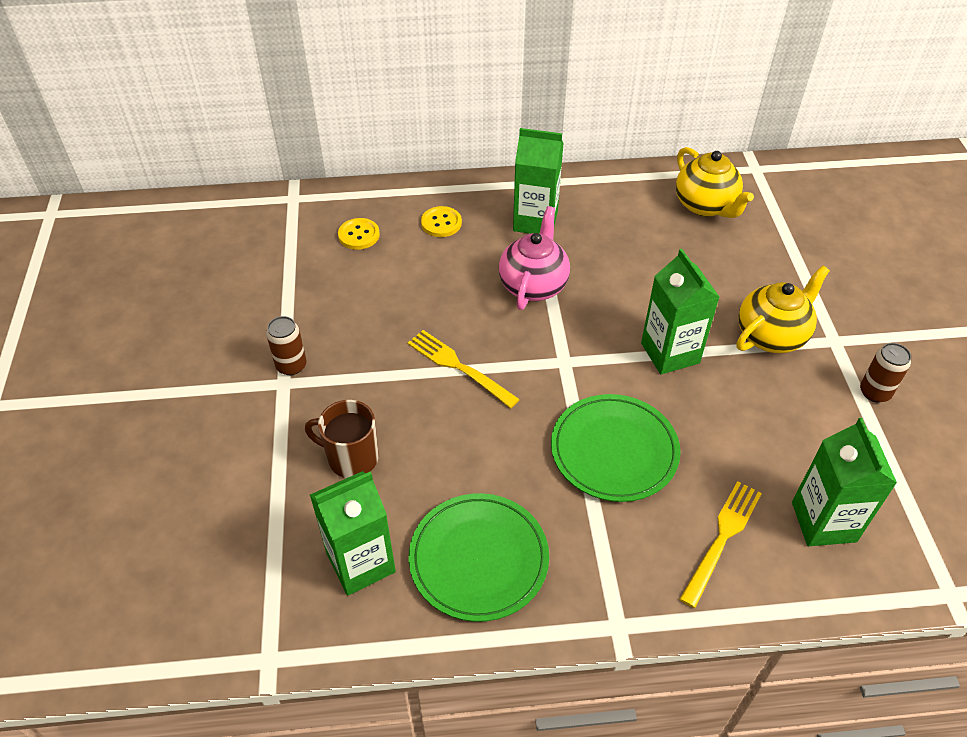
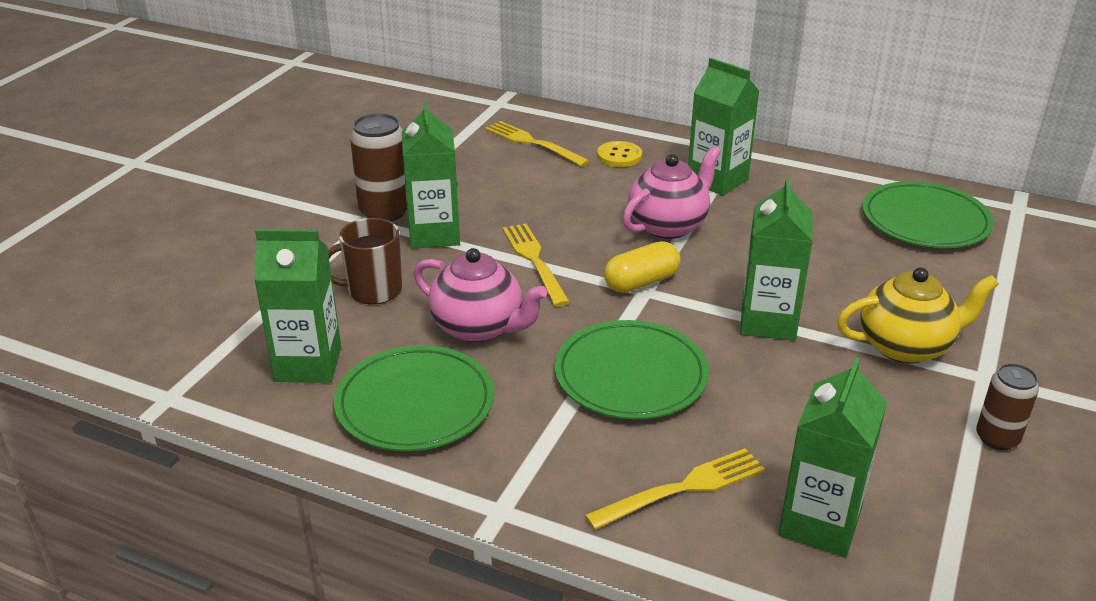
camera: 30 degrees right, 15 degrees down
(291, 365) = (385, 211): brown can -> brown can, size x1.58
(351, 458) = (373, 290): brown mug -> brown mug turned 60 degrees counterclockwise
(355, 373) = (434, 234): none -> green carton
(359, 235) = (532, 143): yellow button -> yellow fork
(469, 457) = (479, 328): none -> pink teapot
(555, 353) = (641, 282): none -> yellow capsule
(705, 206) = (925, 220): yellow teapot -> green plate

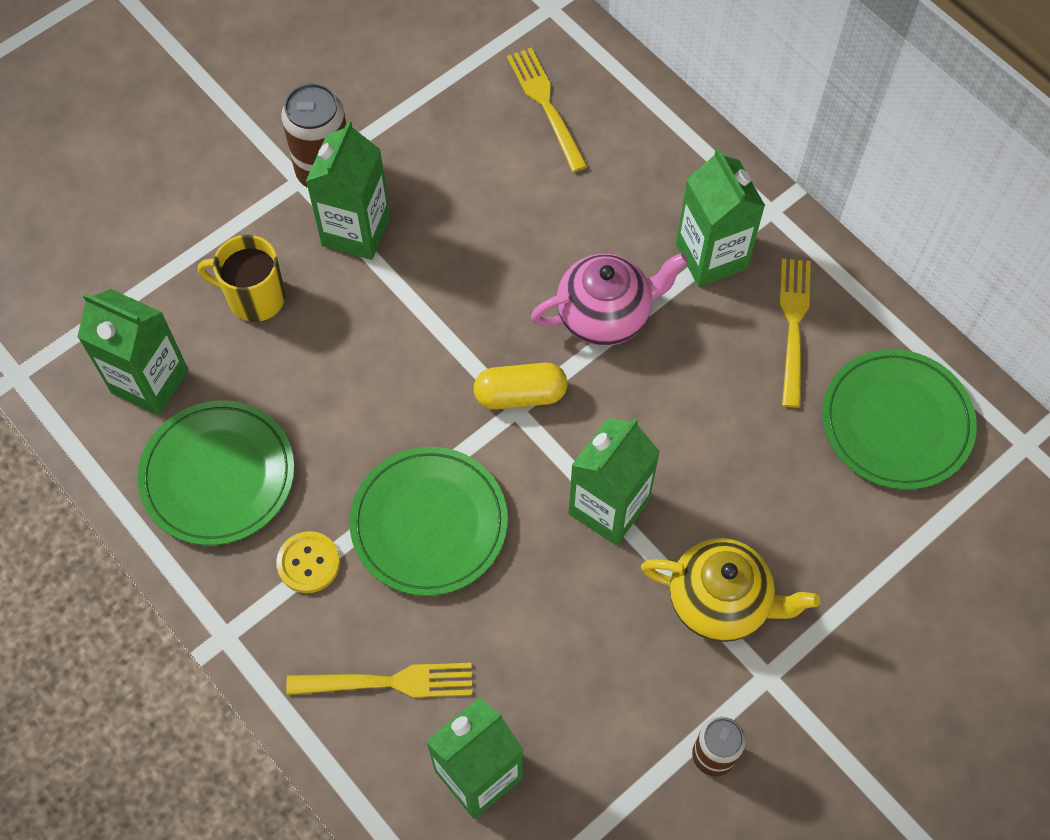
camera: 25 degrees right, 30 degrees up
(373, 290) = (254, 297): brown mug -> yellow mug
(479, 328) = (326, 396): pink teapot -> none
(534, 260) = (433, 316): yellow fork -> yellow fork (793, 325)
(619, 156) = (629, 167): yellow button -> yellow button (308, 563)

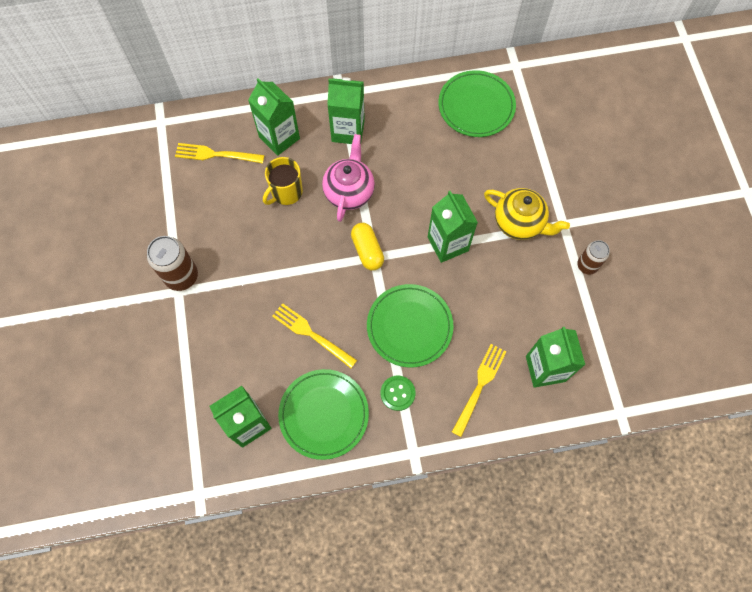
camera: 60 degrees left, 5 degrees up
(254, 297) = (233, 347): yellow mug -> yellow mug (286, 192)
(308, 563) = (397, 393): yellow button -> green button
(356, 231) = (227, 279): green carton -> green carton (279, 138)
(520, 394) = (367, 250): yellow capsule -> yellow capsule turned 45 degrees counterclockwise
(721, 602) = (519, 223): yellow teapot -> yellow teapot turned 75 degrees clockwise
(793, 325) = (404, 118): yellow fork -> yellow fork (311, 334)

